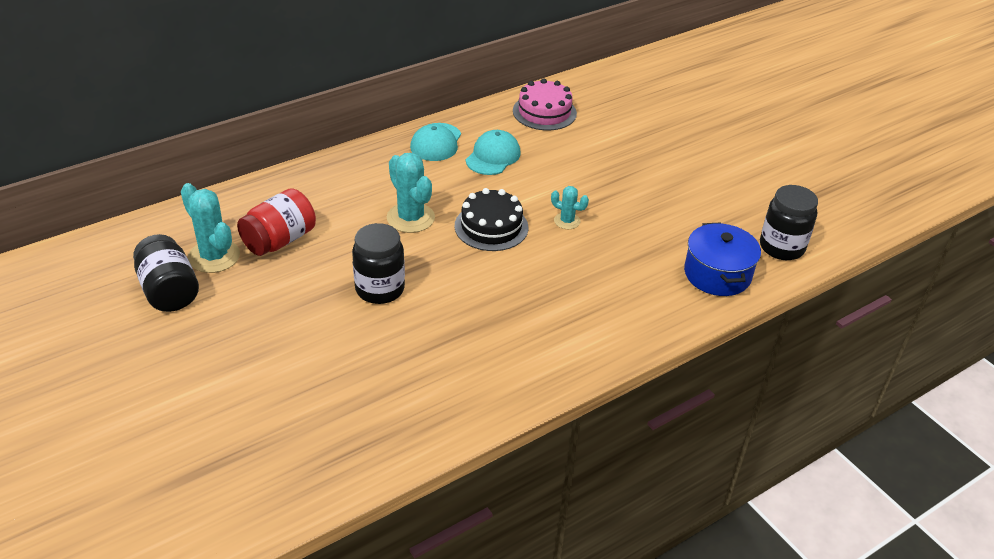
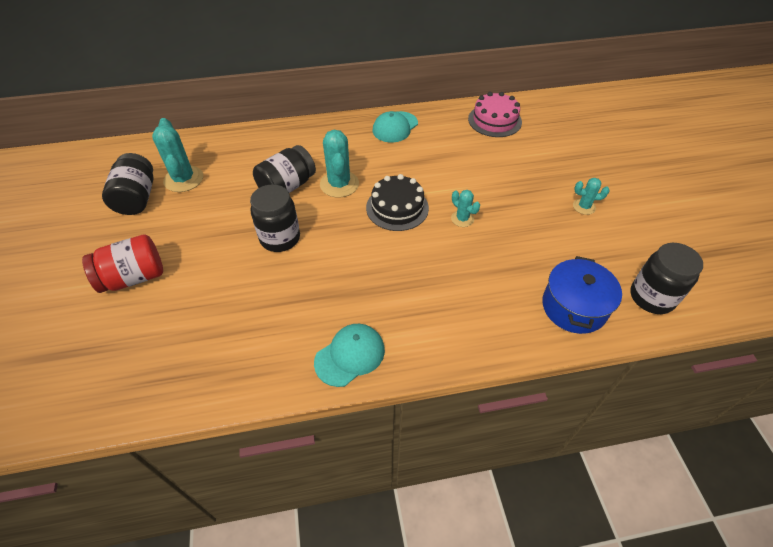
camera: 25 degrees right, 10 degrees up
(279, 240) = (235, 178): red jar -> red jar (133, 277)
(351, 234) = (287, 187): none -> black jar
(493, 156) = (432, 148): turquoise cap -> turquoise cap (350, 355)
(681, 180) = (584, 207): none -> turquoise cactus

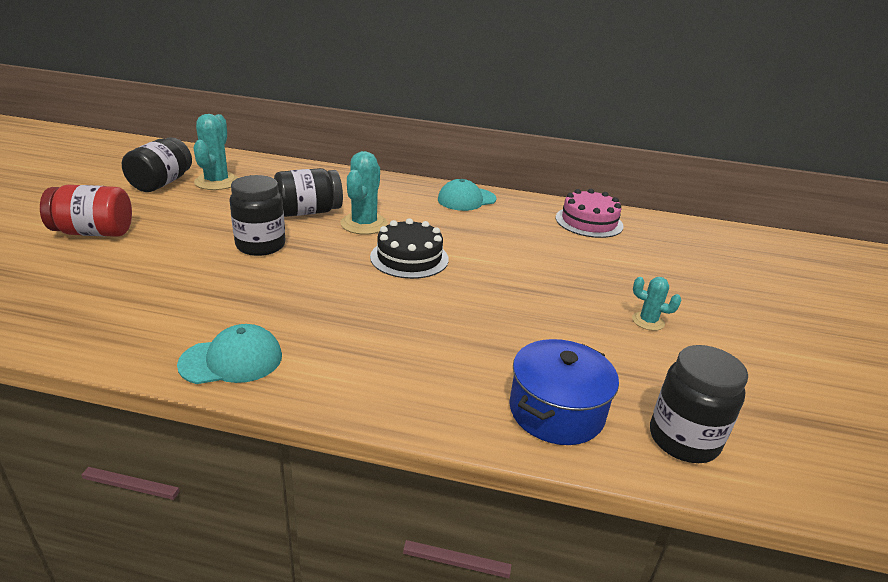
camera: 20 degrees right, 20 degrees down
(462, 219) = (477, 287): turquoise cactus -> none

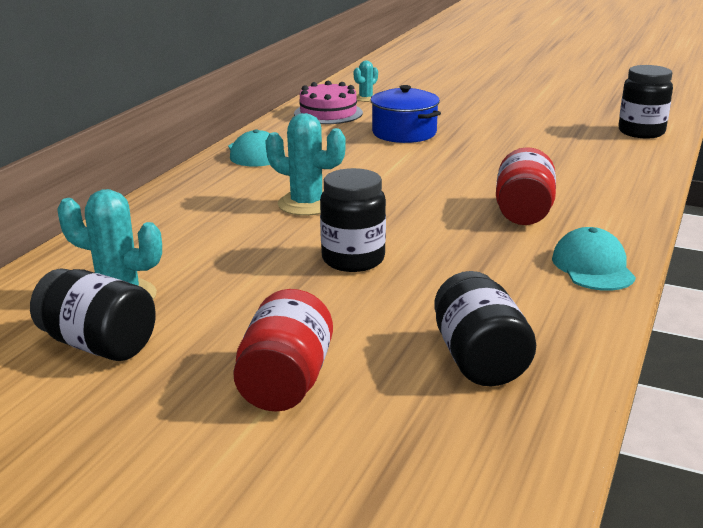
camera: 75 degrees left, 5 degrees down
(308, 212) = (261, 233): black jar -> black jar (479, 359)
(361, 324) = (523, 212): none -> red jar
(409, 258) = (394, 187): black cake -> none
(556, 411) = (624, 159): blue pot -> blue pot (404, 133)
(648, 321) = (505, 120): turquoise cactus -> turquoise cactus (366, 98)

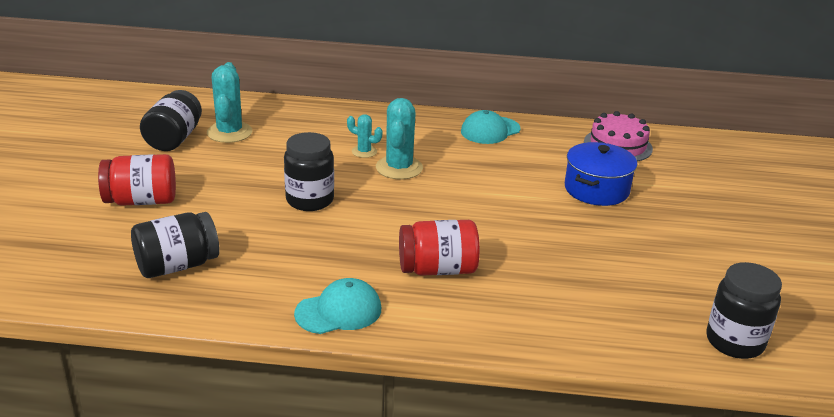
camera: 70 degrees right, 5 degrees up
(366, 98) = (681, 157): turquoise cactus -> turquoise cactus (364, 152)

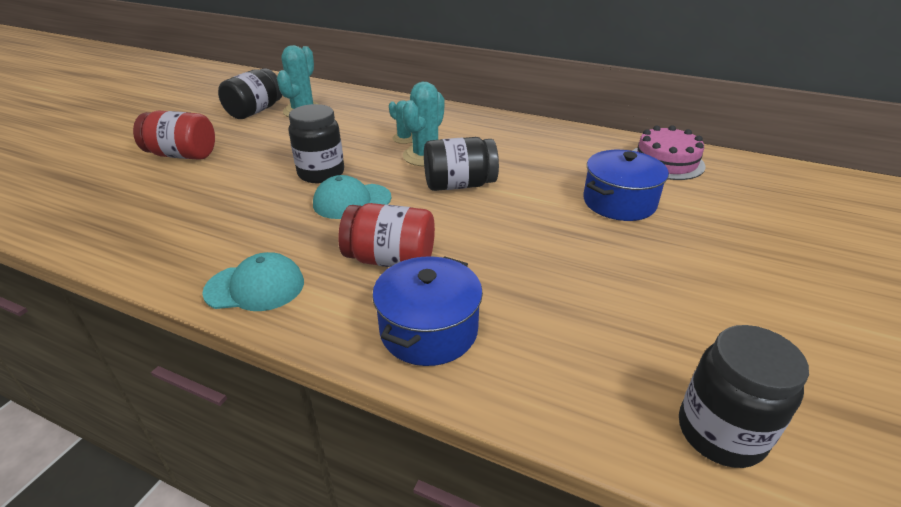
camera: 20 degrees right, 5 degrees up
(177, 266) = (154, 214): black jar -> black jar (459, 185)
(490, 130) = (537, 134): turquoise cap -> turquoise cap (351, 201)
(507, 317) = (429, 330): none -> blue pot

